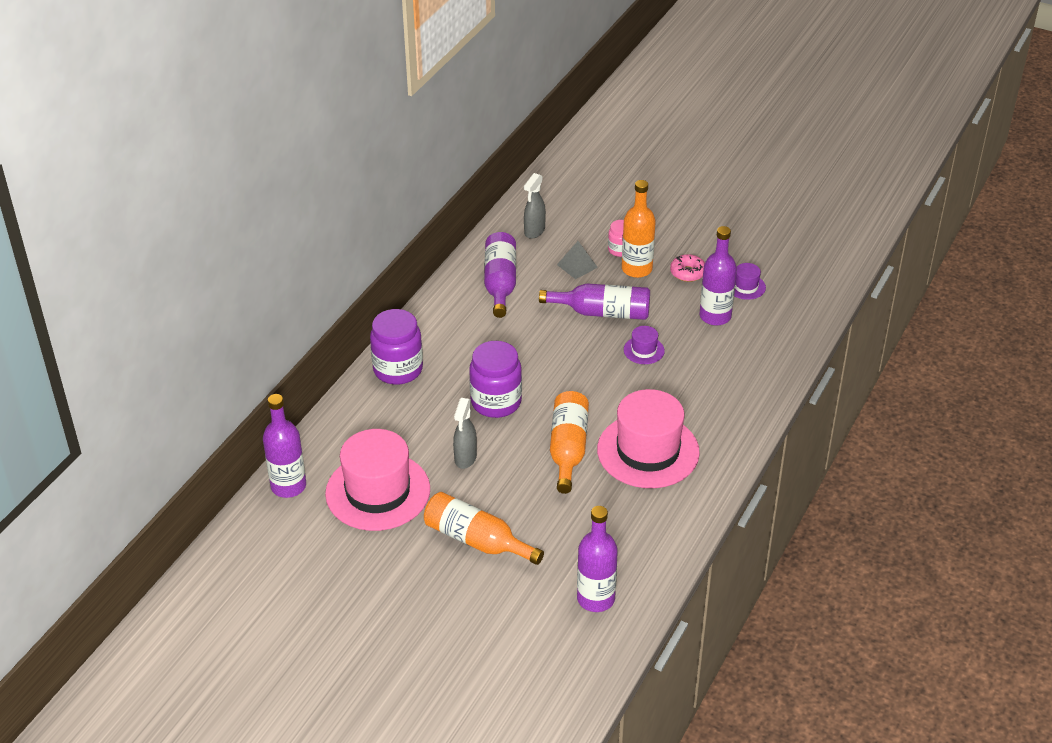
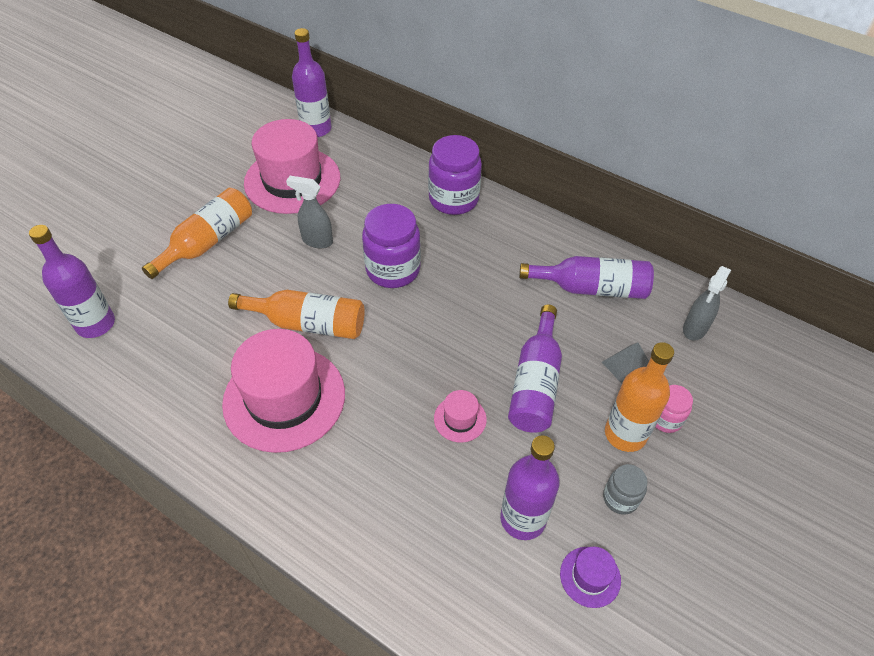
camera: 95 degrees right, 10 degrees up
(534, 231) = (694, 329): grey spray bottle -> grey spray bottle turned 90 degrees counterclockwise
(644, 350) = (460, 419): purple hat -> pink hat
(687, 273) = (620, 498): pink donut -> grey jar

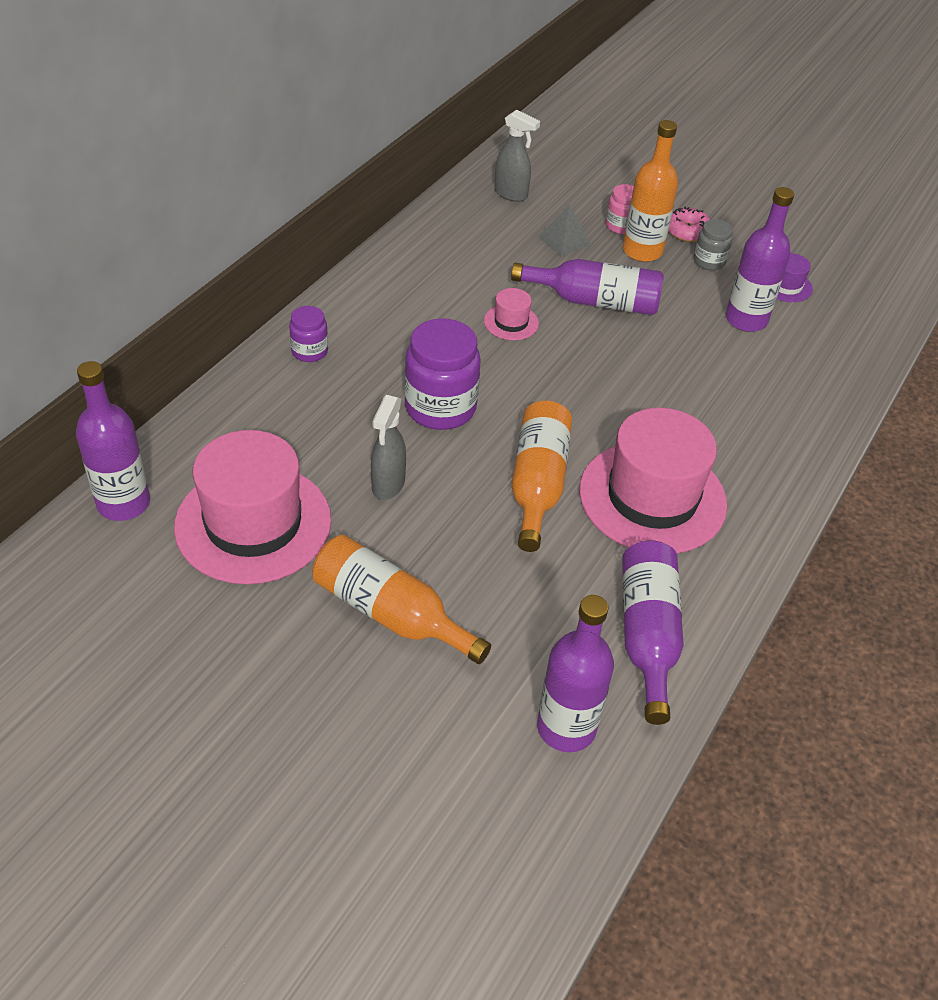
camera: 95 degrees left, 5 degrees down
(453, 199) = (309, 351): purple jar -> purple jar, size x0.53
(460, 419) = (649, 356): pink hat -> pink hat (511, 322)
(591, 288) = (461, 252): purple bottle -> purple bottle (647, 635)
(673, 484) = (687, 231): none -> pink donut

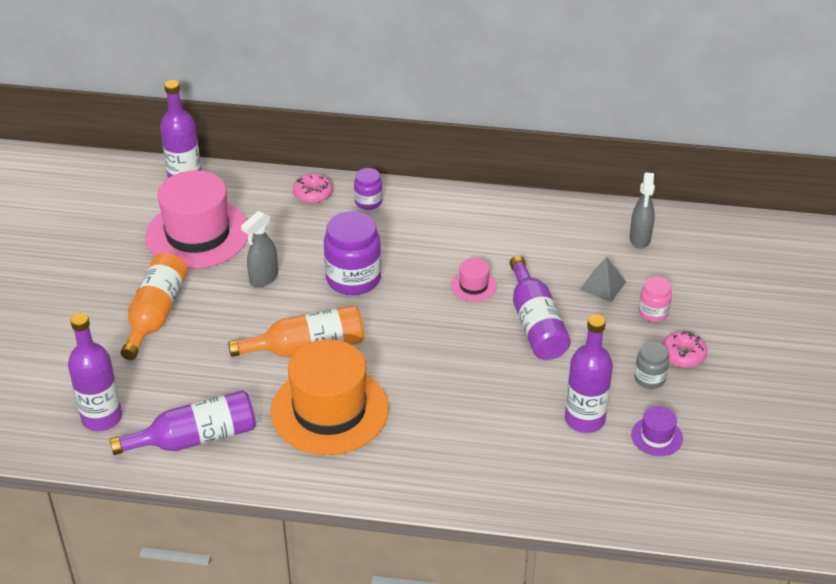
camera: 70 degrees right, 5 degrees down
(256, 392) = (313, 194): none -> pink donut
(388, 485) = (263, 278): grey spray bottle -> grey spray bottle turned 45 degrees counterclockwise
(642, 251) = (628, 334): orange bottle -> none
(652, 497) = (329, 410): pink hat -> orange hat

